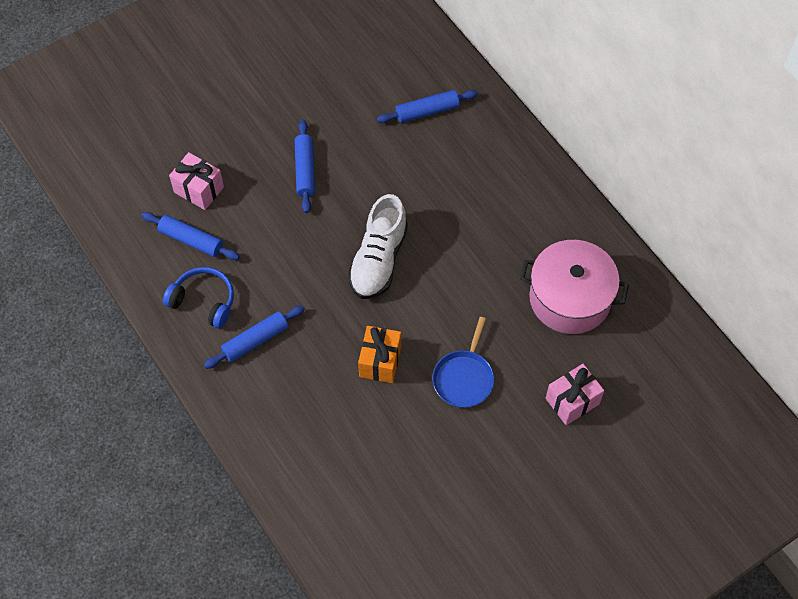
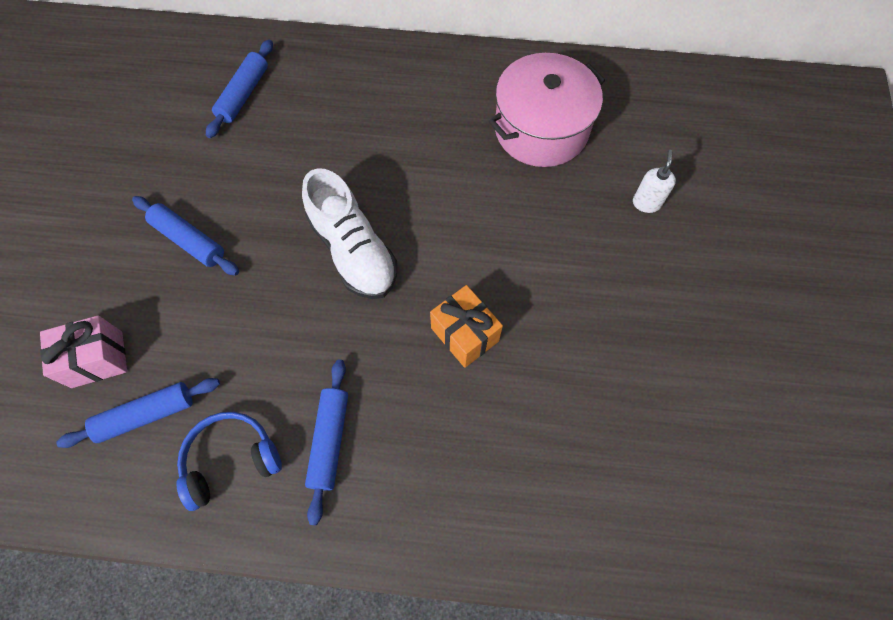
camera: 50 degrees left, 5 degrees up
(464, 378) = (548, 273): blue pan -> none
(572, 401) = (646, 203): pink gift -> white soap dispenser

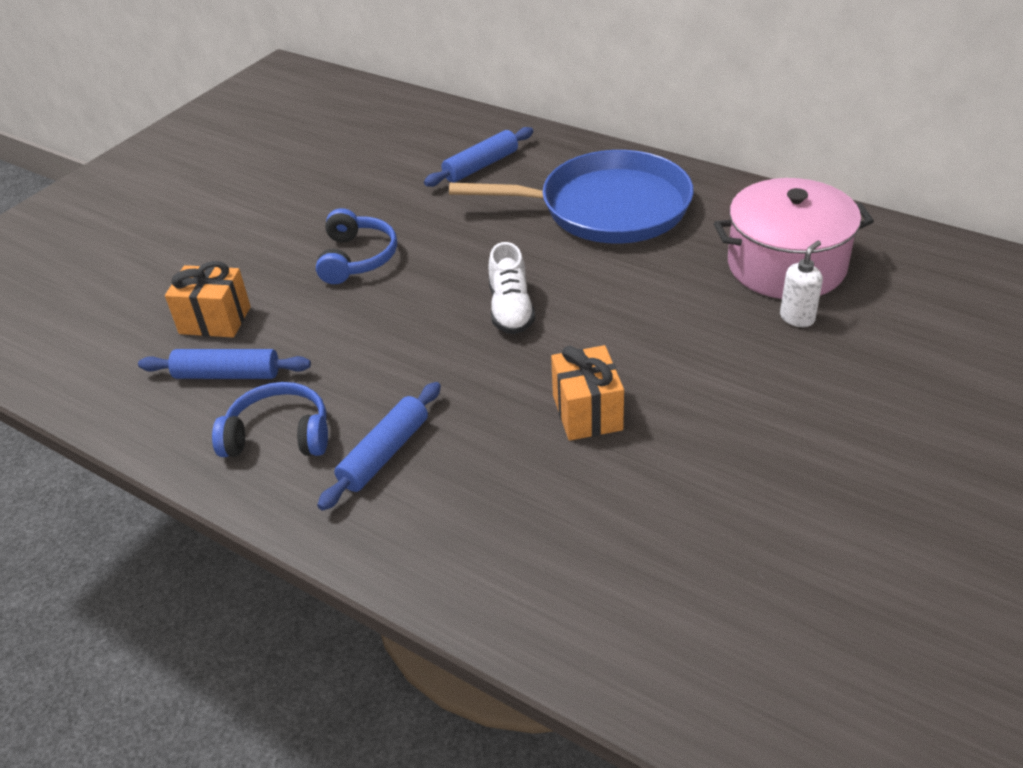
camera: 30 degrees right, 25 degrees down
(97, 359) = (215, 320): pink gift -> orange gift
(189, 240) = (357, 258): blue rolling pin -> blue headphones
(353, 250) = (511, 309): white shoe -> white shoe, size x0.67
(376, 111) = (606, 208): none -> blue pan
(646, 203) = (882, 361): white soap dispenser -> white soap dispenser (797, 318)

